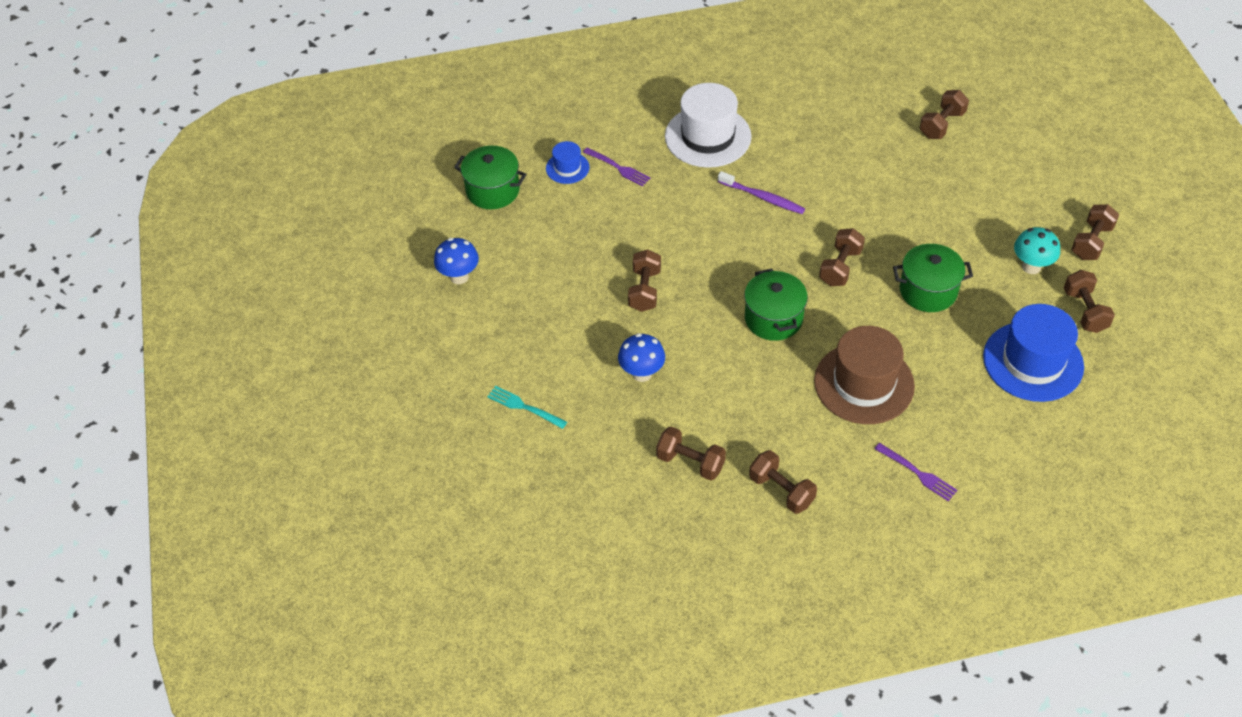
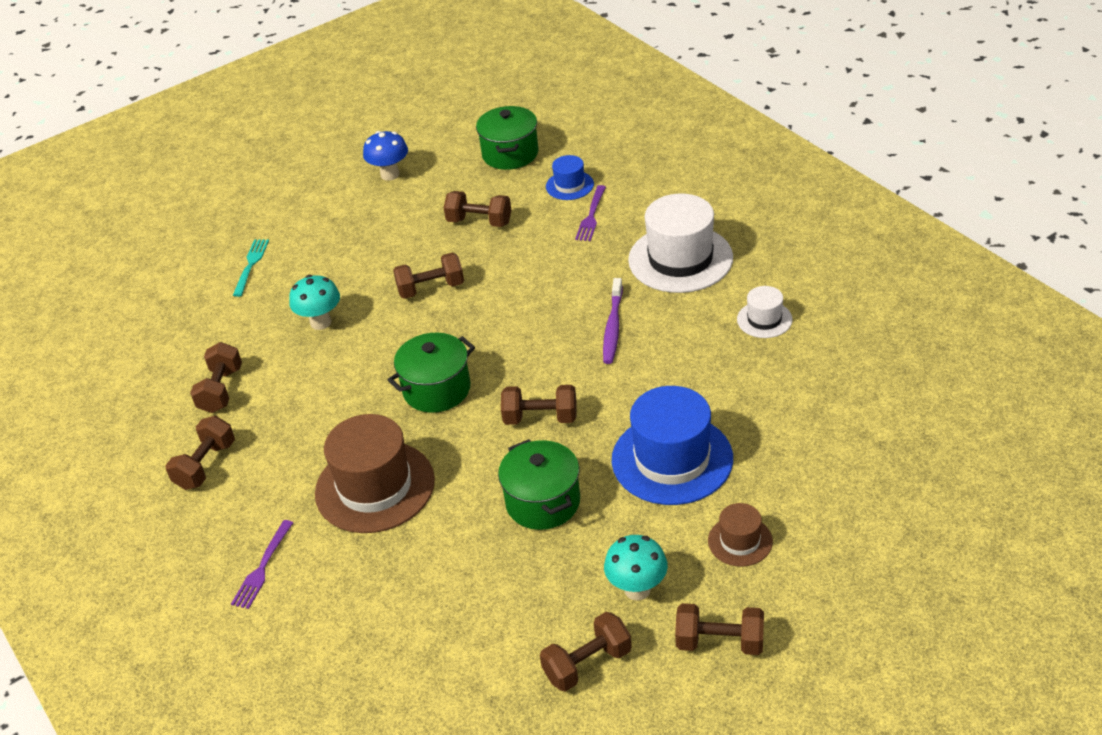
camera: 70 degrees right, 10 degrees down
(642, 374) = (320, 322): blue mushroom -> turquoise mushroom
(804, 118) = (764, 319): none -> white hat
(941, 125) = (841, 437): brown dumbbell -> brown dumbbell (479, 222)
(1011, 204) = (740, 541): none -> brown hat
(1033, 361) = (474, 631): blue hat -> blue hat (672, 459)

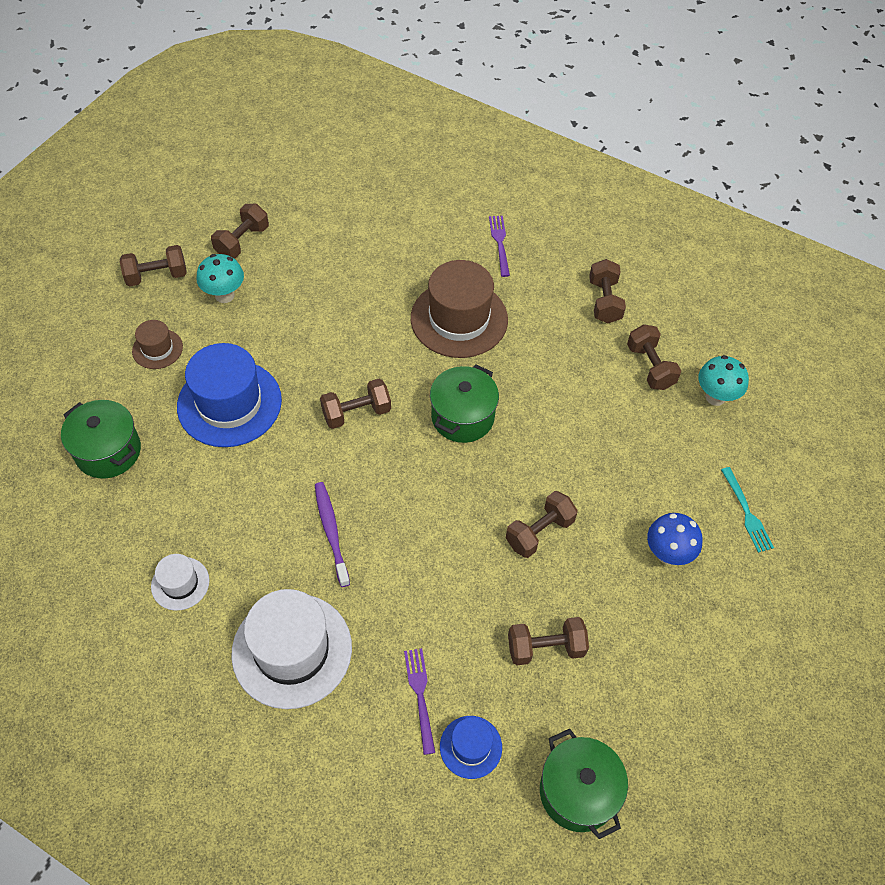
camera: 150 degrees right, 15 degrees up
(320, 322) = (619, 460): turquoise mushroom -> turquoise mushroom (715, 397)
(390, 174) = (704, 703): blue mushroom -> blue mushroom (667, 554)
(543, 502) = (321, 340): green pot -> green pot (108, 451)

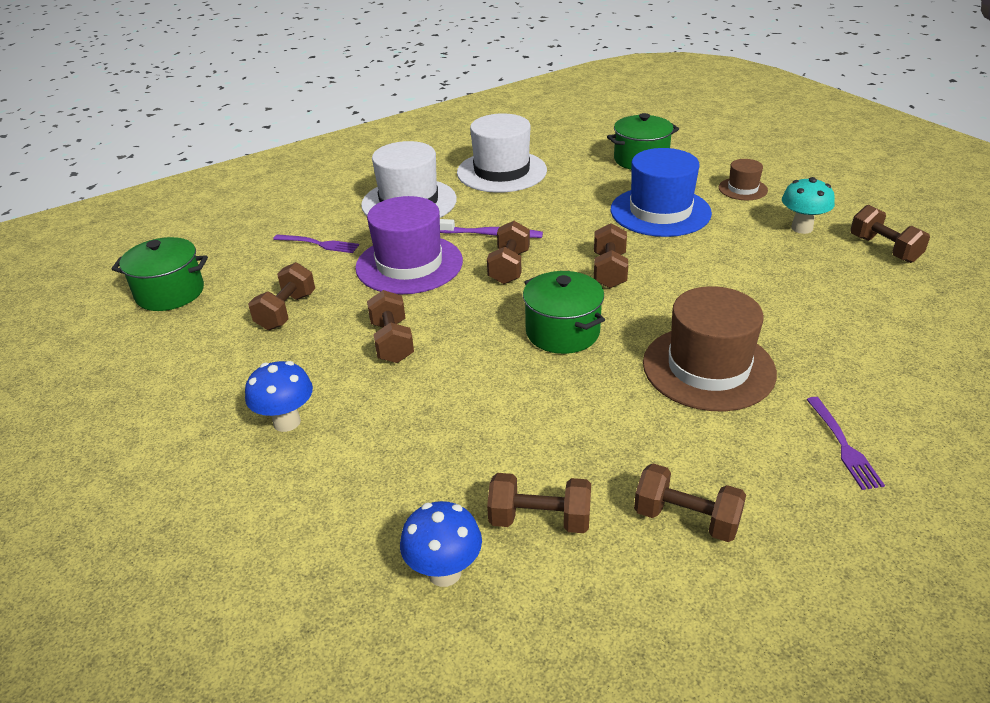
camera: 120 degrees right, 20 degrees down
(157, 276) = (840, 199): brown dumbbell -> brown dumbbell (509, 267)
(180, 583) = (501, 171): white hat -> white hat, size x2.01
(418, 581) = (409, 264): none -> purple hat
(470, 747) = (259, 256): blue hat -> none
(499, 243) = (843, 445): purple fork -> purple fork turned 60 degrees clockwise
(715, 397) = (444, 572): turquoise mushroom -> blue mushroom
(746, 512) = (265, 516): turquoise fork -> none

